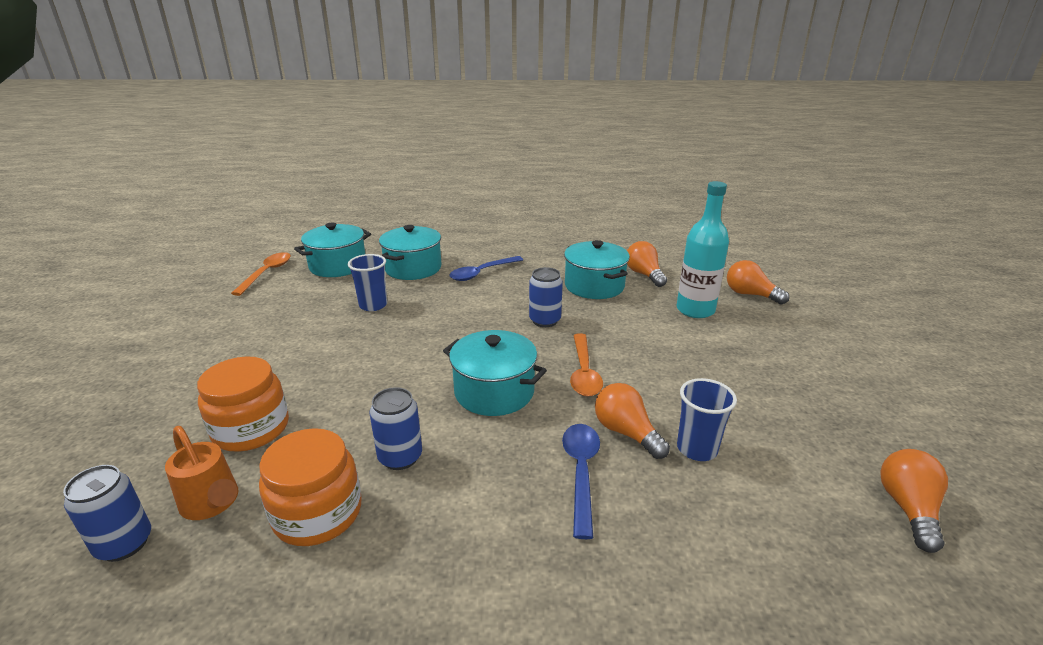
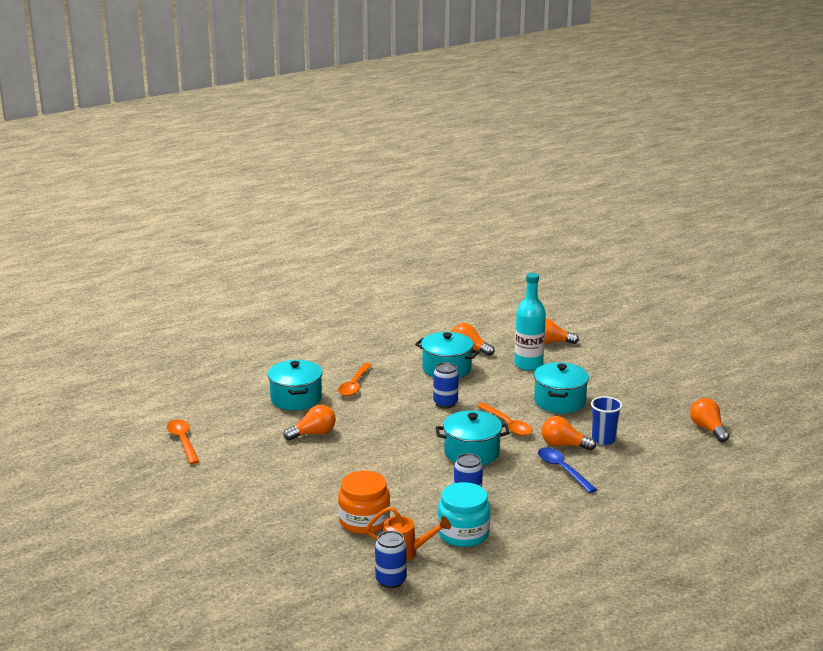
camera: 35 degrees left, 5 degrees down
(318, 513) = (463, 533): orange jar -> turquoise jar
(338, 266) = (231, 416): turquoise pot -> turquoise pot (559, 401)
(373, 305) = (313, 434): blue cup -> orange light bulb
(481, 273) = (354, 385): blue spoon -> orange spoon

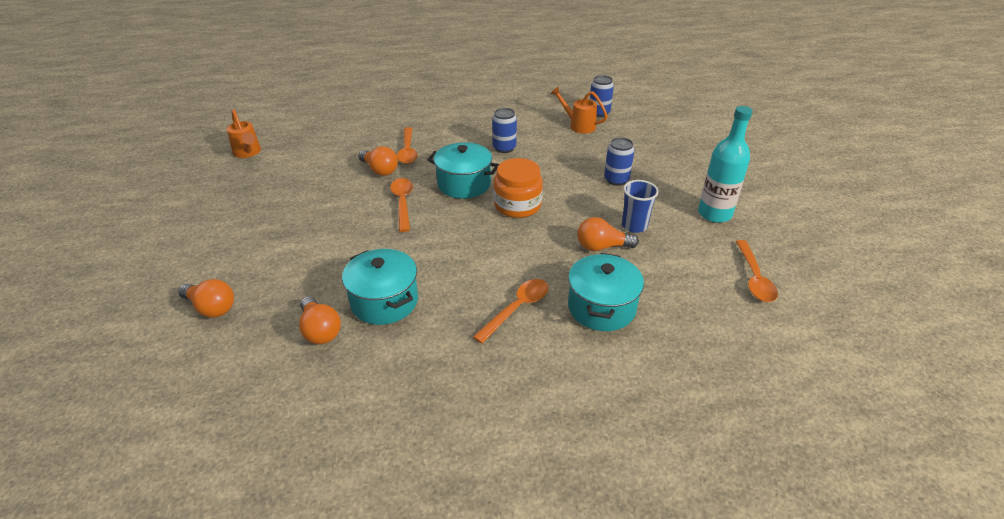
camera: 155 degrees left, 15 degrees up
(364, 521) = (596, 151): orange jar -> orange jar (517, 205)
(445, 403) = (435, 247): blue can -> blue can (616, 180)
(463, 533) = (528, 127): turquoise jar -> none
(528, 364) = (286, 276): turquoise bottle -> turquoise bottle (714, 214)
(559, 401) = (323, 215): turquoise pot -> none
(562, 470) = (408, 151): blue spoon -> orange spoon
(603, 439) = (341, 166): blue cup -> blue cup (634, 226)
(708, 429) = (248, 153): orange light bulb -> orange watering can

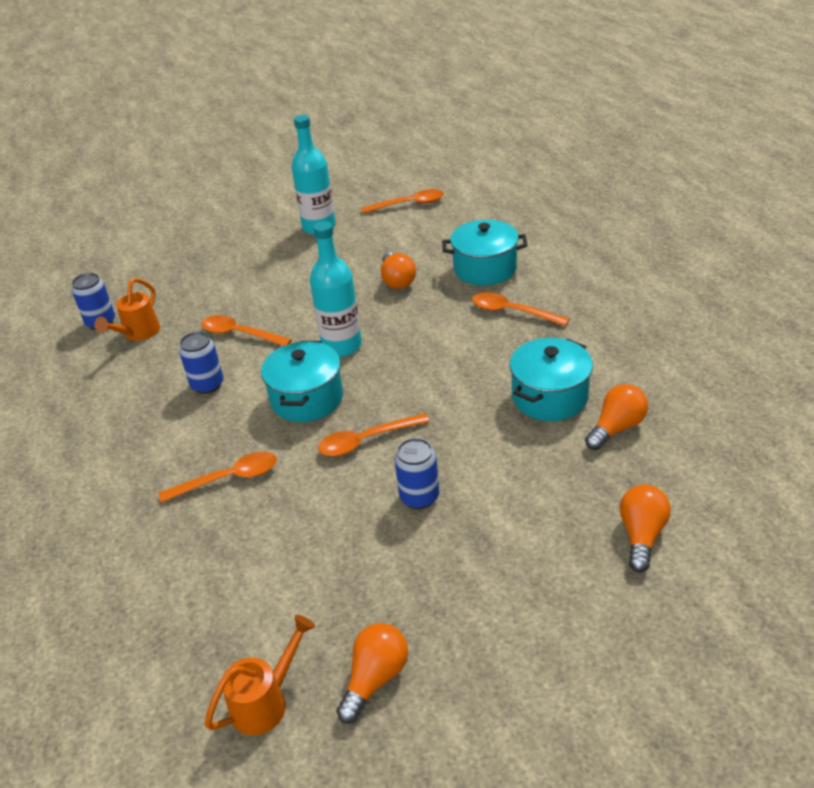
camera: 100 degrees left, 0 degrees up
(380, 170) = (290, 491): orange light bulb -> orange light bulb (375, 678)
(517, 205) = (341, 346): orange jar -> turquoise bottle
(557, 163) = (239, 334): none -> orange spoon
(616, 180) = (269, 288): blue can -> blue can (419, 497)
(634, 226) = (355, 267): blue cup -> none

